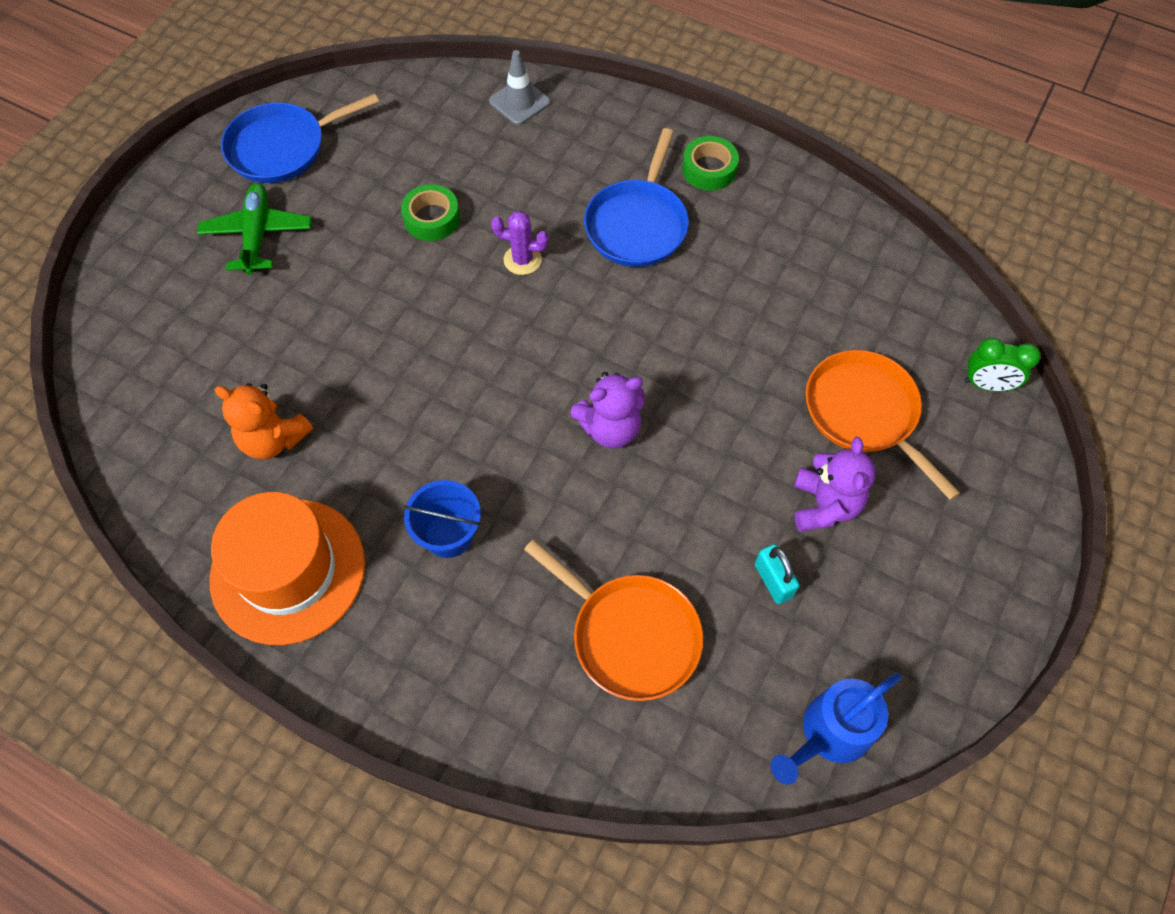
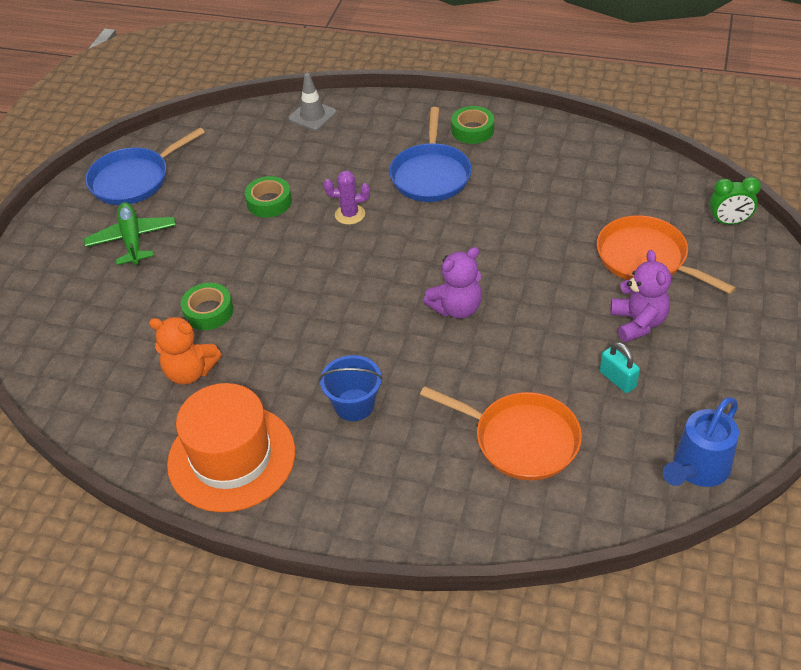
camera: 10 degrees left, 15 degrees down
(317, 359) = (208, 311): none -> green tape

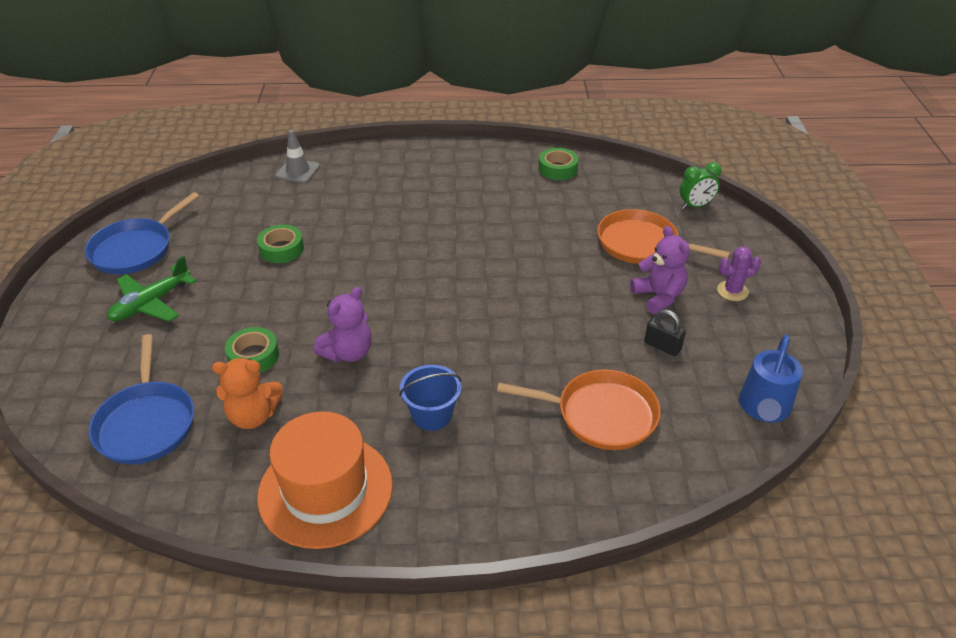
camera: 20 degrees left, 5 degrees down
(132, 240) = (151, 303): green plane -> green plane turned 105 degrees counterclockwise
(350, 214) = (364, 248): purple cactus -> purple cactus (732, 291)
(431, 175) = (427, 205): blue pan -> blue pan (146, 423)
(456, 308) = (495, 311): purple teddy bear -> purple teddy bear (348, 352)
(472, 130) = (450, 164): green tape -> green tape (557, 169)
(617, 379) = (662, 346): turquoise padlock -> black padlock

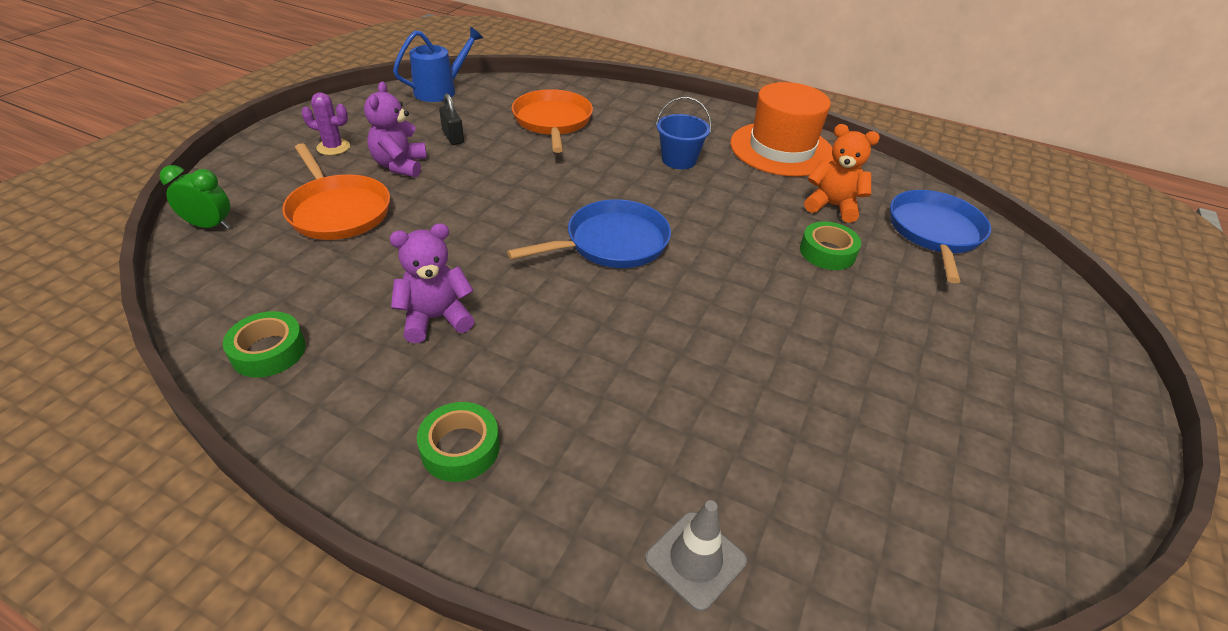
camera: 155 degrees left, 0 degrees up
(135, 249) = (1013, 471): blue pan -> blue pan (612, 243)
(151, 303) = (960, 357): green plane -> none
(281, 249) = (770, 375): green tape -> green tape (460, 448)
(348, 352) = (729, 223): purple teddy bear -> purple teddy bear (436, 318)
(601, 415) = (552, 121): orange pan -> orange pan turned 45 degrees clockwise

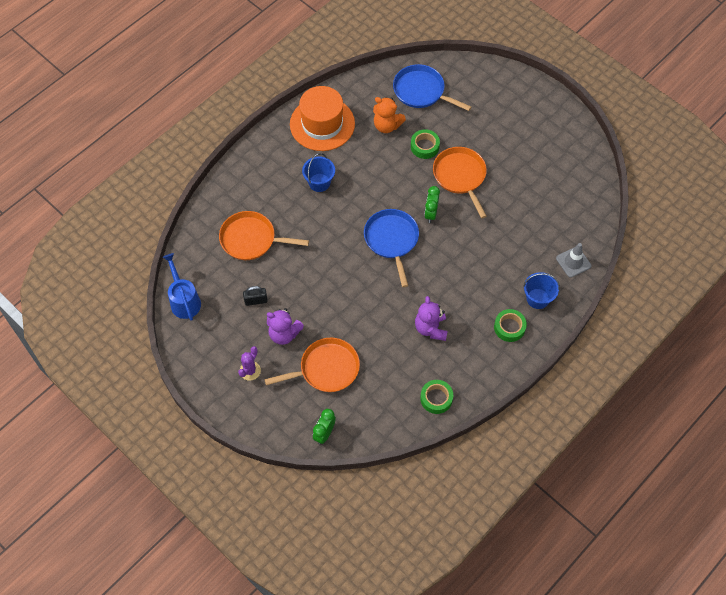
camera: 70 degrees left, 20 degrees up
(556, 493) = (537, 298): none -> blue bucket
(692, 280) = (431, 213): none -> green clock
(800, 306) = (460, 176): none -> orange pan
(832, 206) = (387, 125): orange teddy bear -> orange teddy bear turned 105 degrees counterclockwise

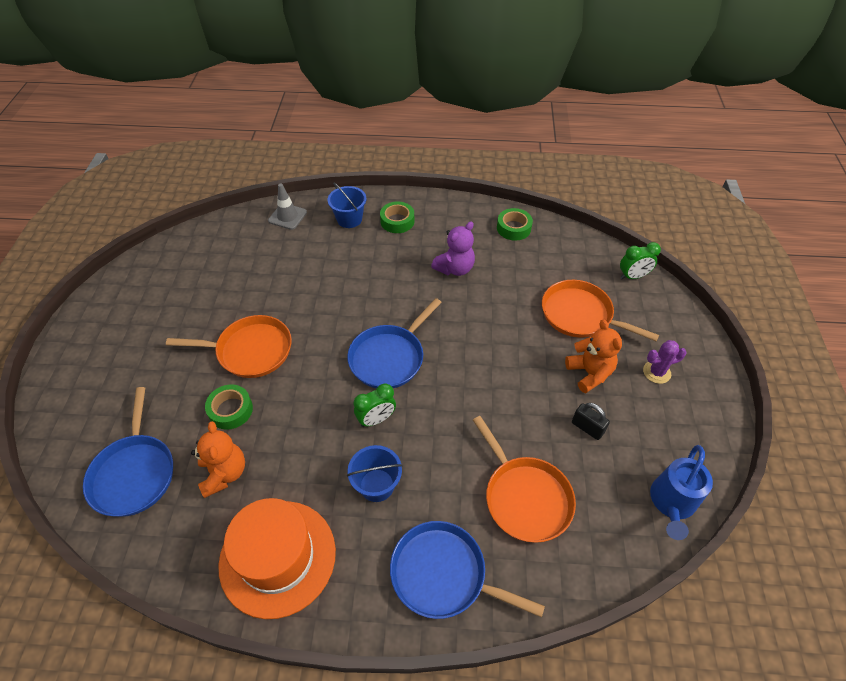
camera: 130 degrees left, 10 degrees down
(252, 179) = (443, 574): none -> blue pan
(284, 334) = (589, 373): purple teddy bear -> orange teddy bear
(431, 213) = (324, 346): green clock -> green clock (376, 419)
(460, 176) = (251, 350): orange pan -> orange pan turned 120 degrees counterclockwise

